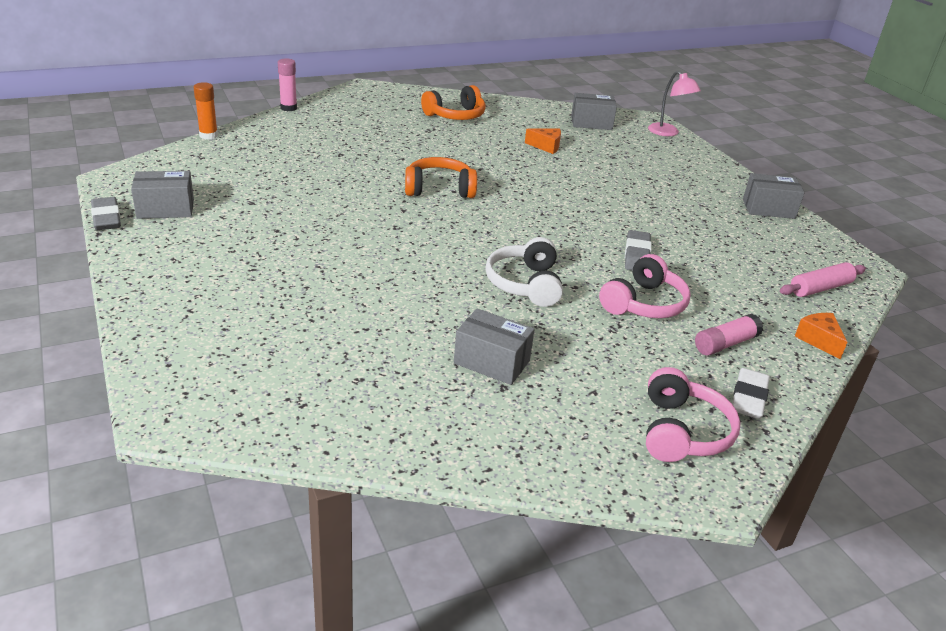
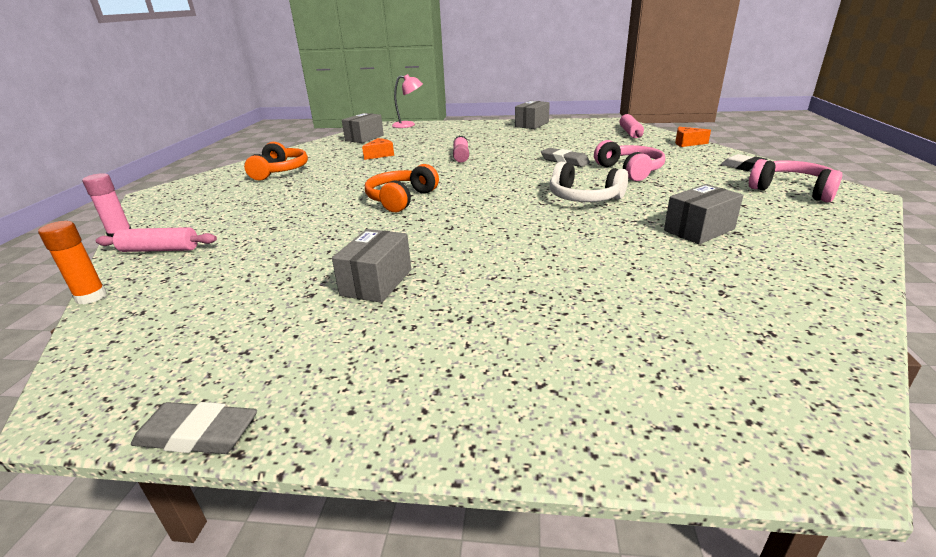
camera: 55 degrees left, 5 degrees down
(165, 209) = (245, 365): grey box -> grey box (376, 282)
(278, 129) = (160, 249): none -> pink rolling pin
(725, 344) = (686, 162): pink glue stick -> pink glue stick (461, 156)

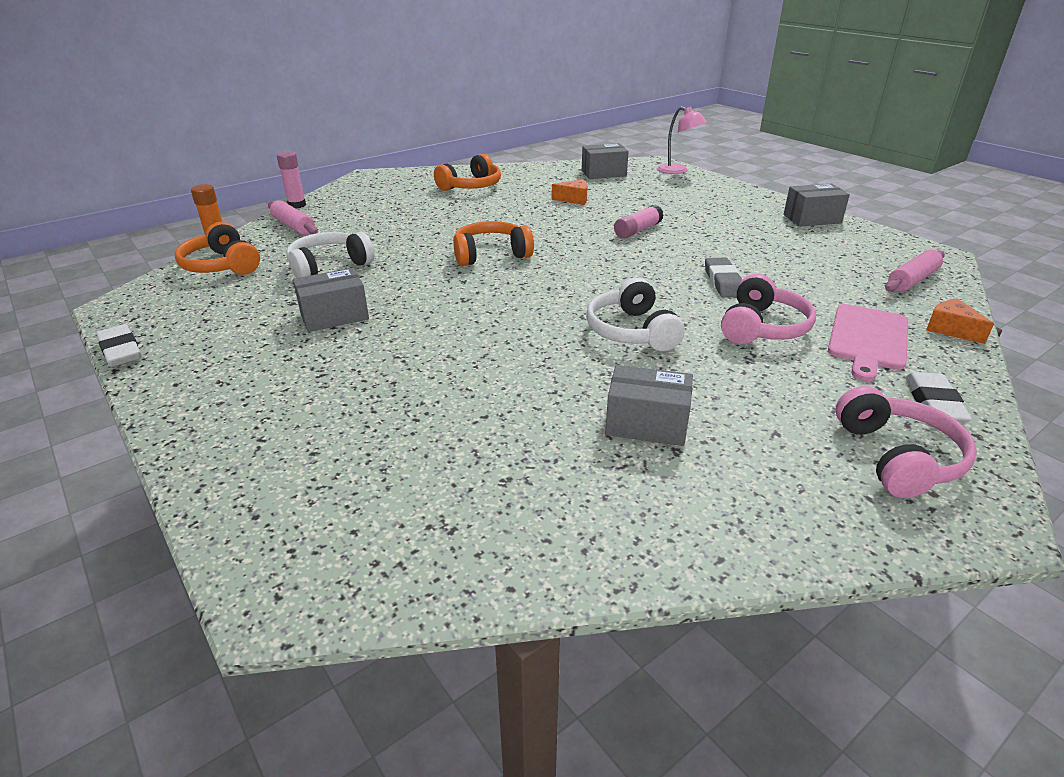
camera: 45 degrees right, 5 degrees up
(146, 308) = (222, 265): none -> orange headphones
(198, 434) = (121, 350): grey eraser -> white eraser
(280, 258) = (329, 266): none -> white headphones
(674, 158) = (868, 339): none -> pink cutting board

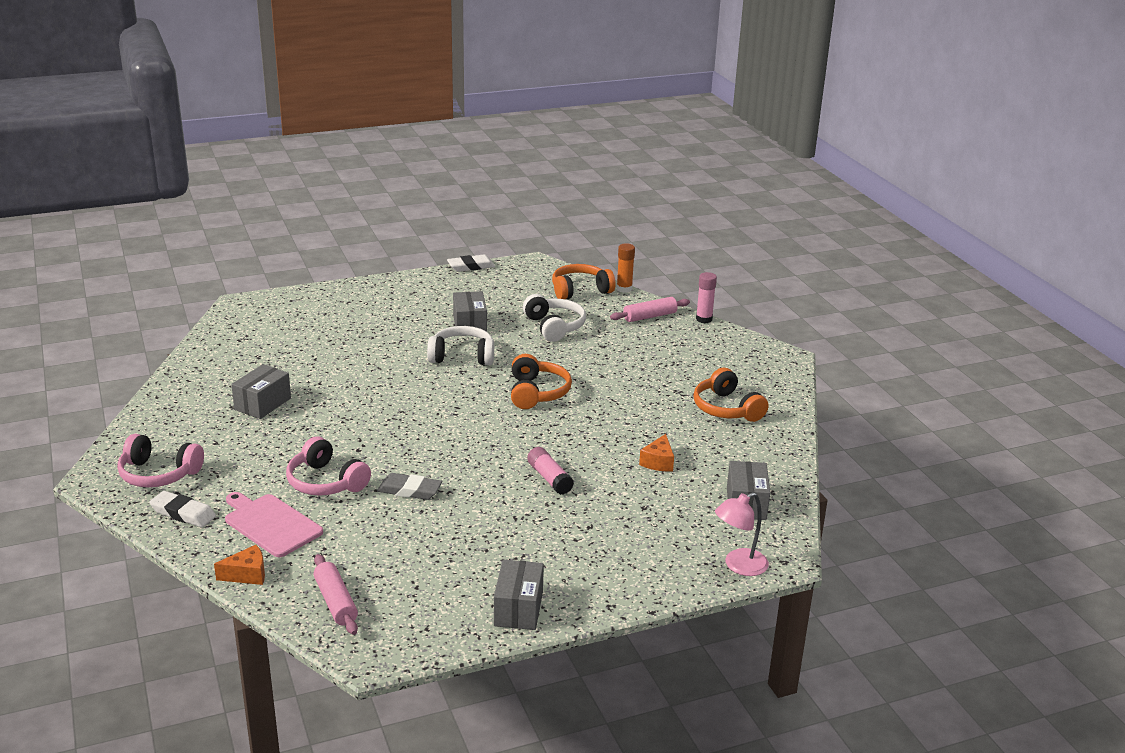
camera: 105 degrees right, 5 degrees down
(631, 331) = (365, 425): white headphones -> white headphones (462, 356)

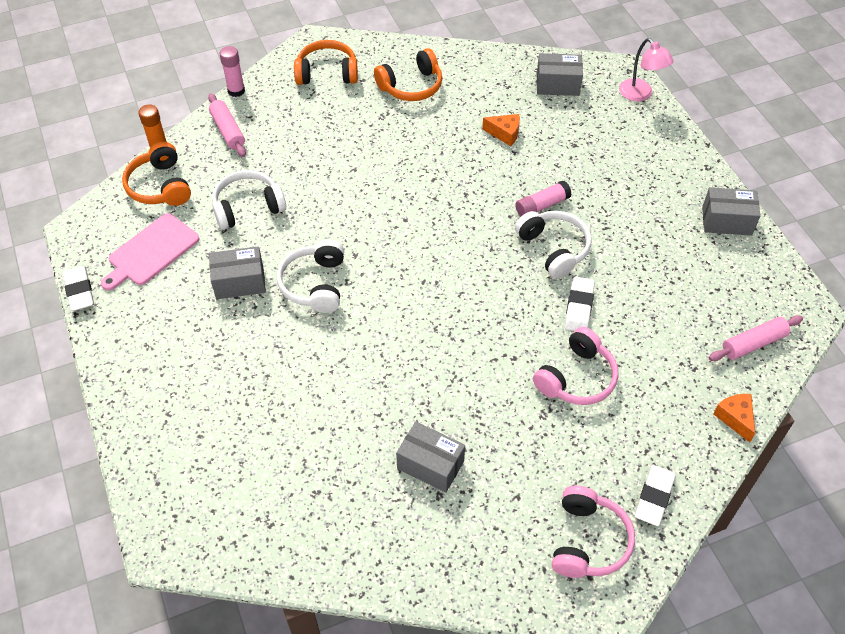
camera: 90 degrees left, 25 degrees up
(271, 524) = (655, 413): pink cutting board -> pink cutting board (151, 251)
(409, 490) = (579, 307): grey eraser -> white eraser
(489, 481) = (554, 248): none -> white headphones
(537, 393) = (391, 218): orange headphones -> orange headphones (327, 73)

